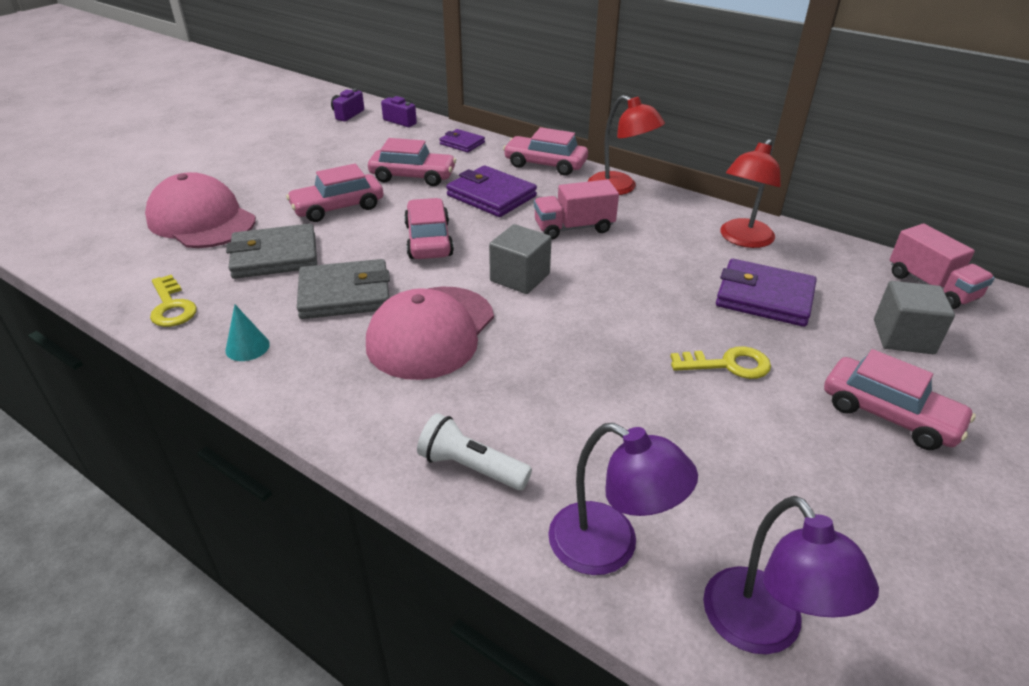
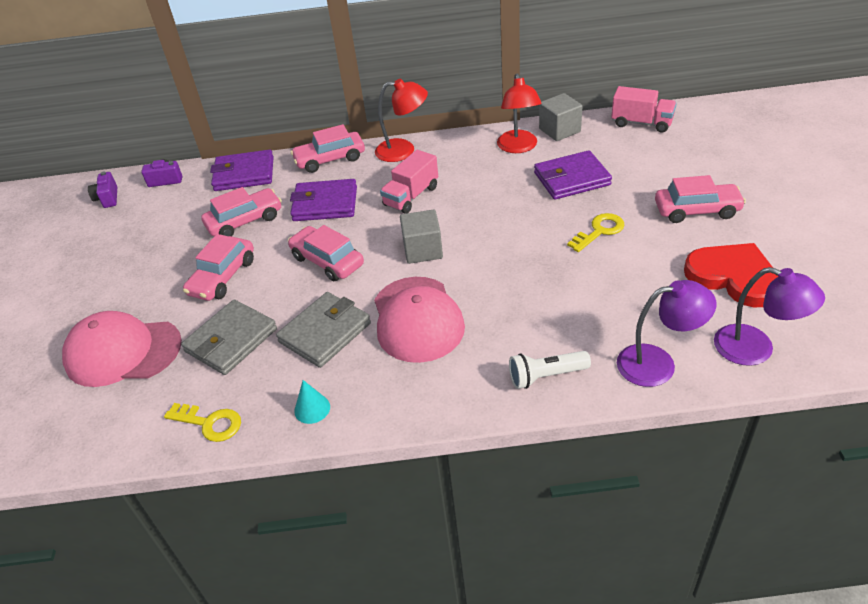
camera: 35 degrees left, 5 degrees up
(462, 143) = (244, 174): purple wallet -> purple wallet, size x1.75
(844, 520) = (733, 277): none -> red heart
(903, 337) = (659, 162): grey cube -> grey cube (559, 130)

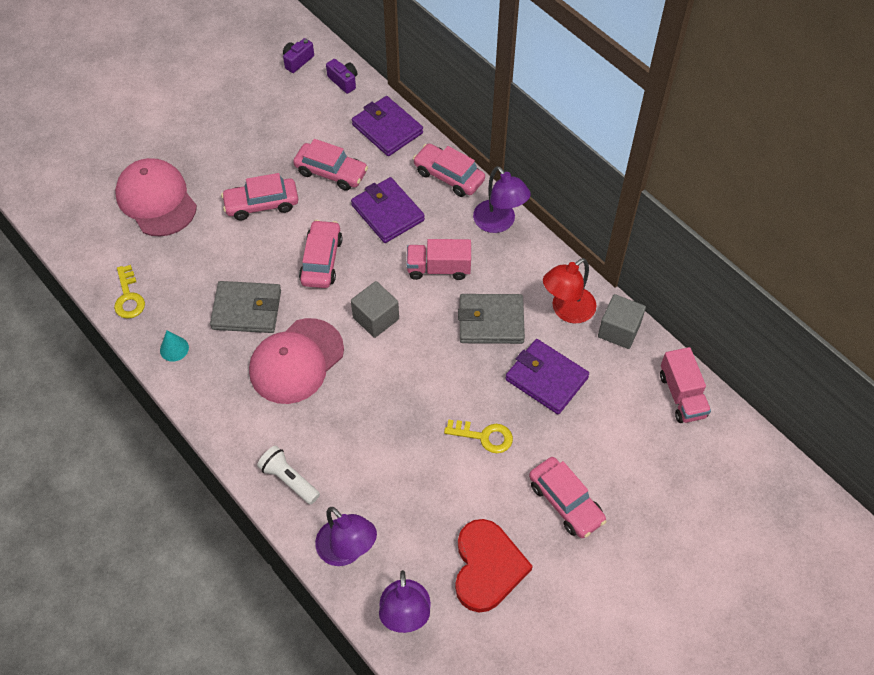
camera: 50 degrees right, 15 degrees up
(231, 340) = (204, 256): grey wallet -> grey wallet (491, 321)
(403, 150) = (499, 223): red lamp -> purple lamp

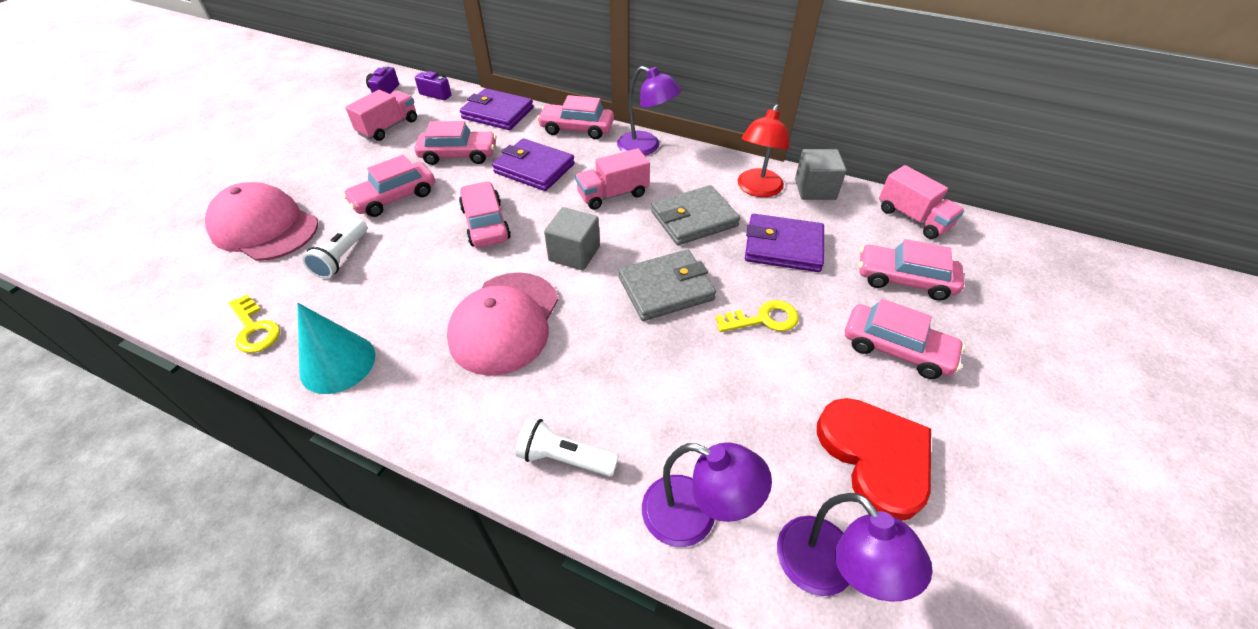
camera: 25 degrees left, 10 degrees down
(174, 349) = (337, 363): turquoise cone -> turquoise cone, size x1.84
(204, 253) = (342, 257): none -> white flashlight
(247, 310) = (419, 293): grey wallet -> grey wallet (666, 289)
(285, 114) = (389, 127): none -> pink truck
(622, 449) = (904, 280): none -> pink car

